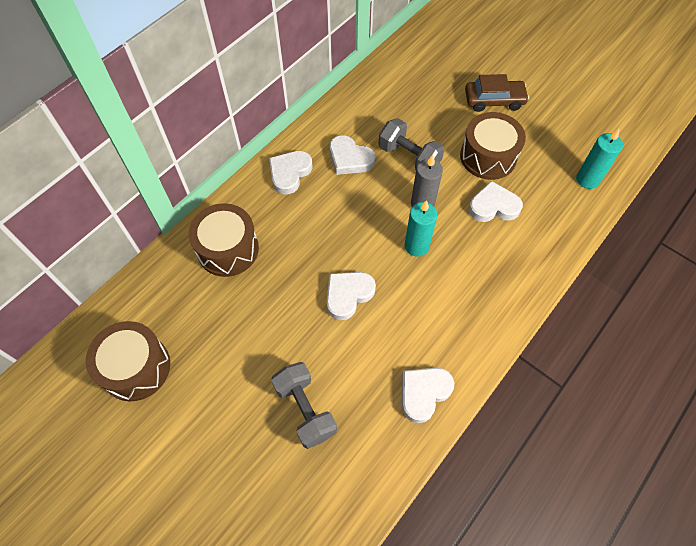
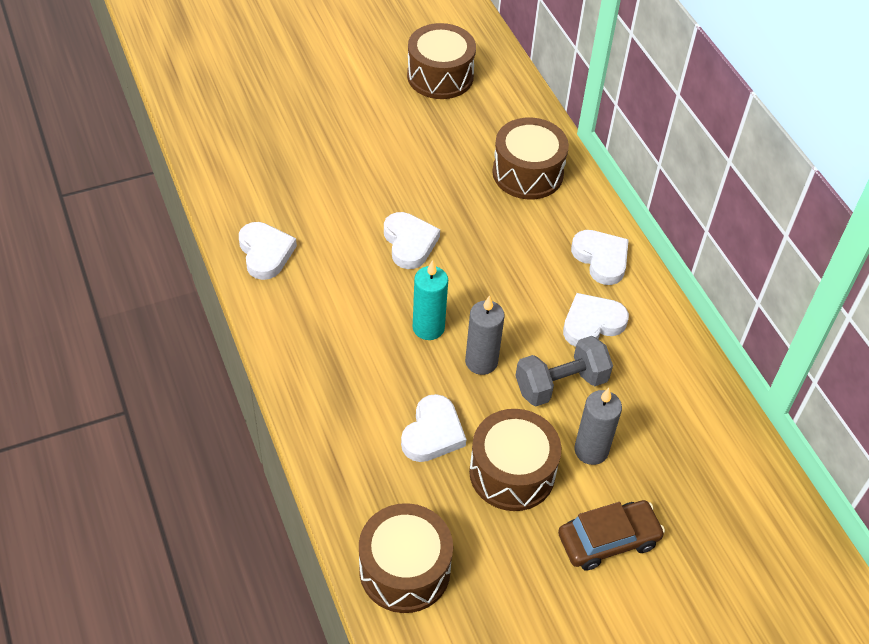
camera: 115 degrees right, 10 degrees down
(305, 409) = (317, 166): grey dumbbell -> none
(444, 126) = (591, 450): none -> grey candle
(494, 100) = (608, 540): brown car -> brown car turned 135 degrees counterclockwise
(587, 179) = (404, 570): turquoise candle -> brown drum

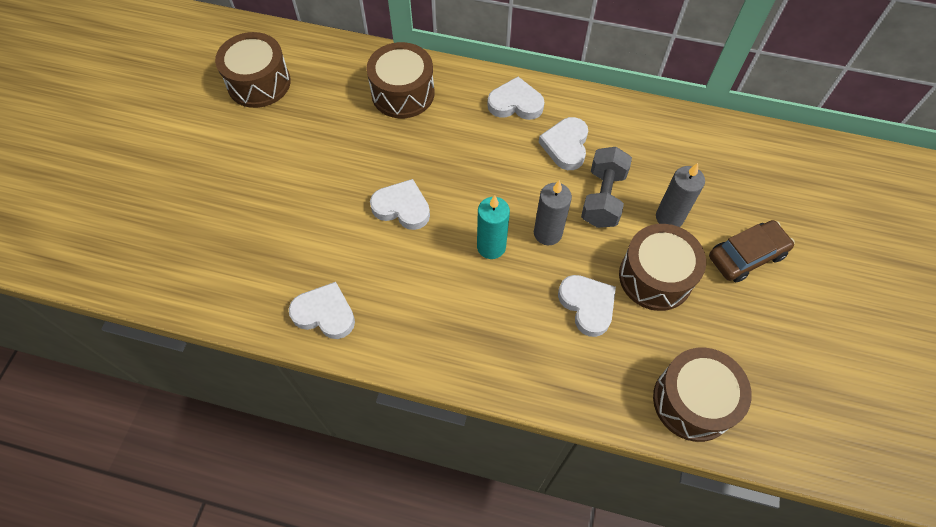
camera: 50 degrees left, 10 degrees up
(608, 540) = (746, 256): brown car -> brown car turned 45 degrees clockwise

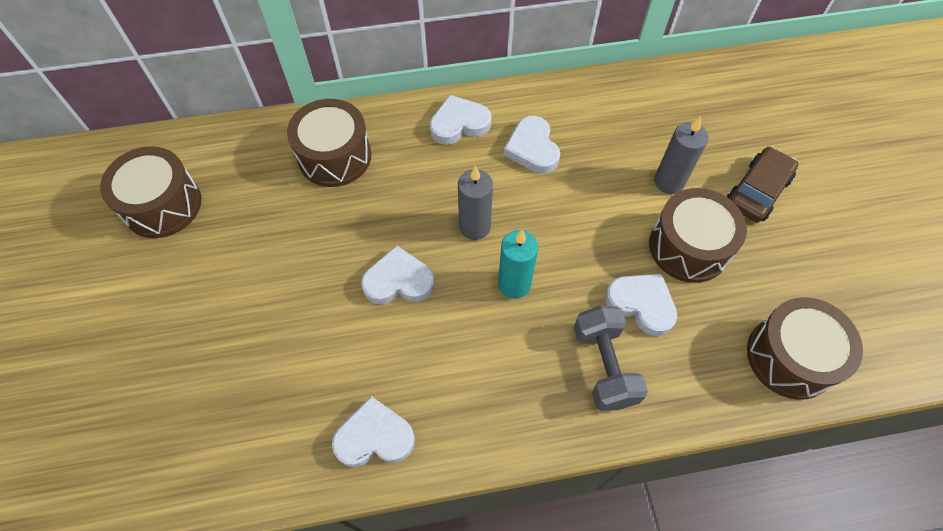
camera: 25 degrees left, 0 degrees up
(547, 233) = (563, 246): grey candle -> grey candle (474, 227)
(602, 198) = (596, 188): grey dumbbell -> grey dumbbell (604, 366)

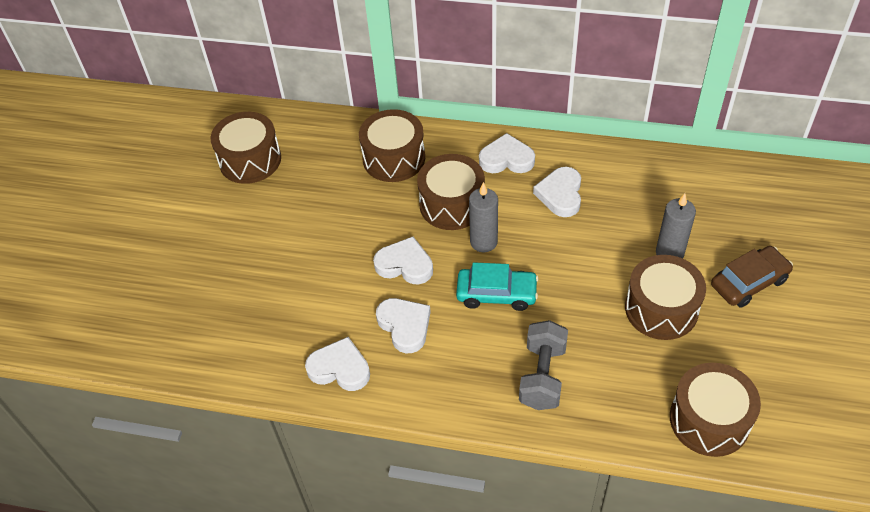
camera: 25 degrees right, 10 degrees down
(422, 192) = (452, 204): none -> brown drum
(514, 284) = (496, 294): turquoise candle -> turquoise car
(641, 304) = (597, 340): white heart -> white heart (405, 326)

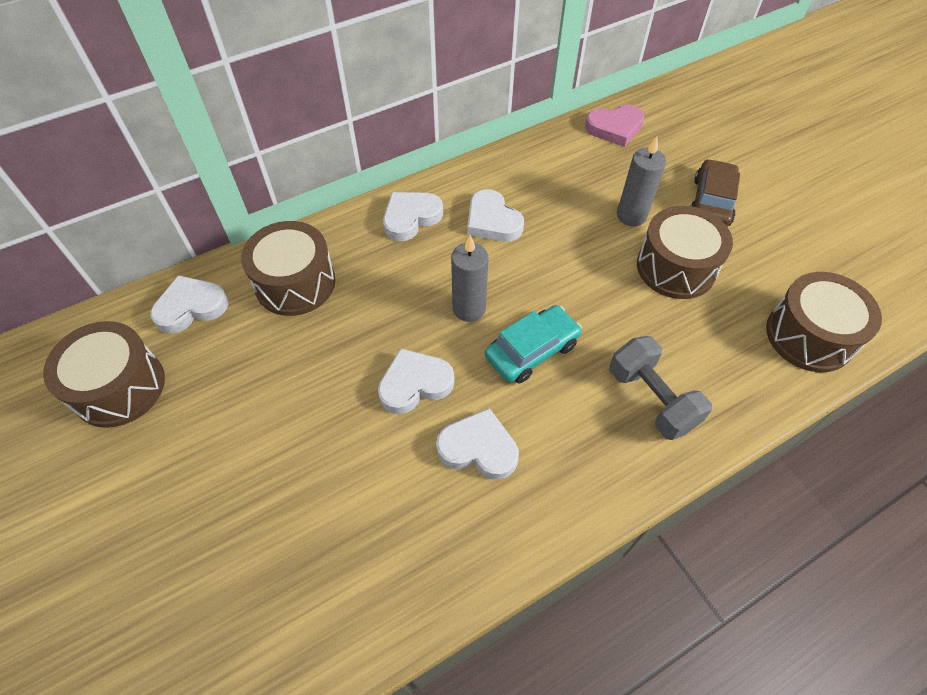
camera: 45 degrees left, 5 degrees up
(340, 368) = (457, 549): white heart -> white heart (191, 307)
(452, 204) = (401, 292): brown drum -> none
(734, 180) = (614, 128): none -> pink heart

